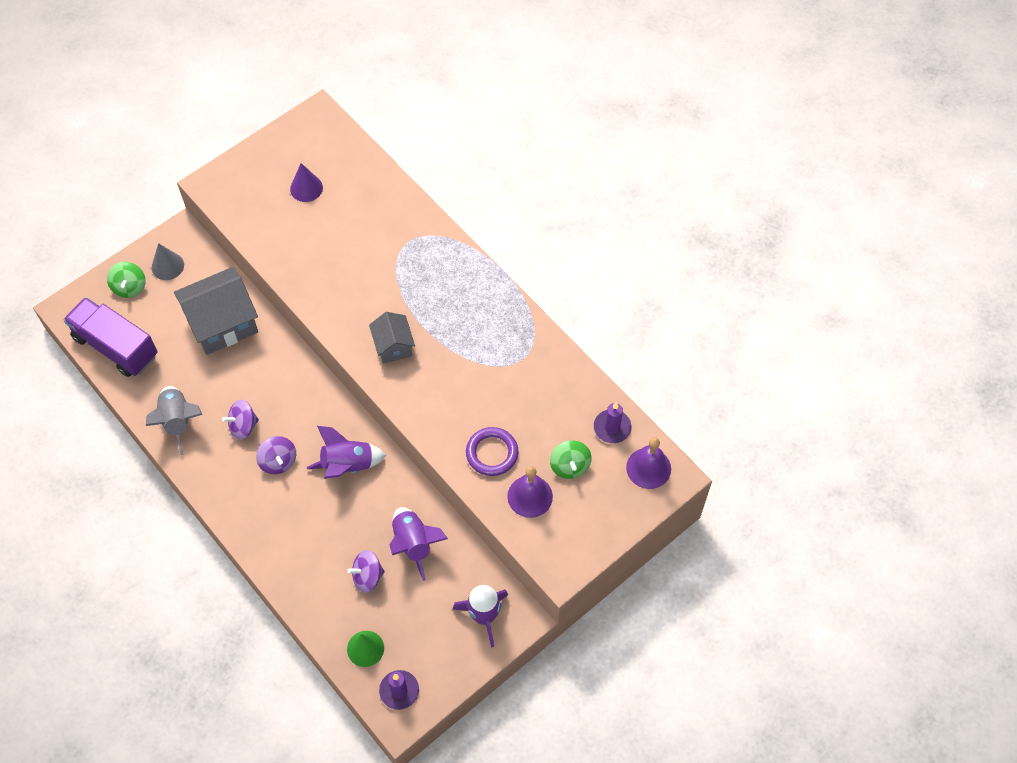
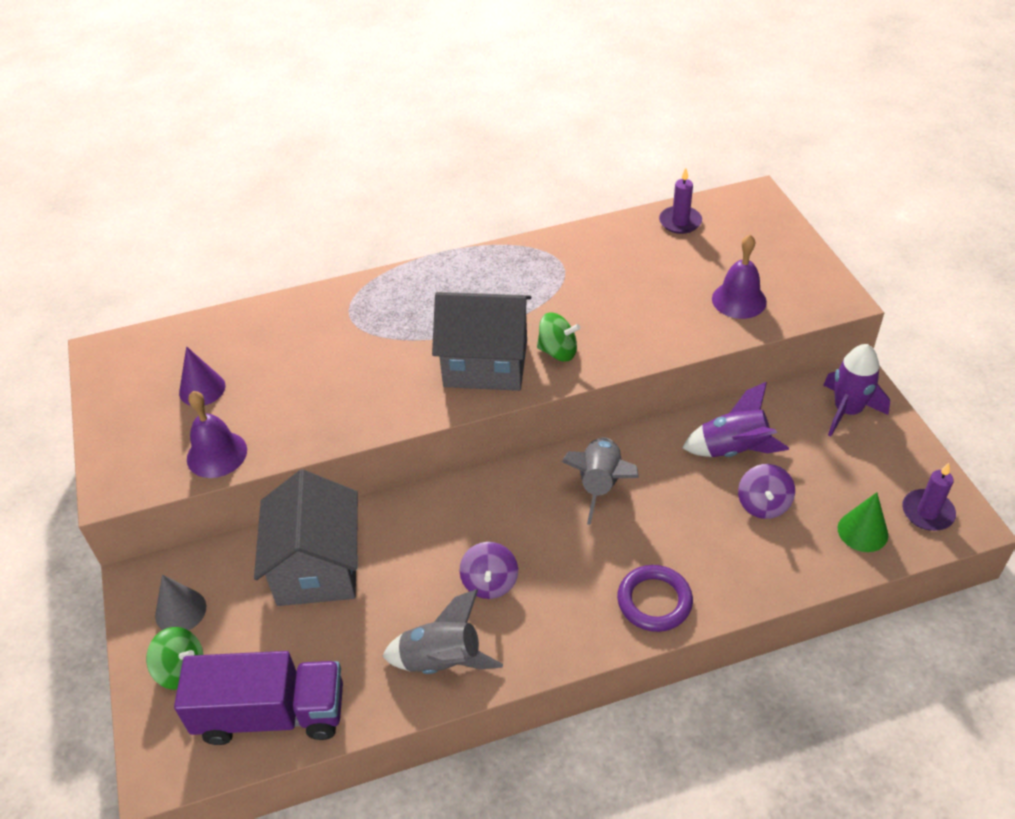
camera: 65 degrees left, 15 degrees down
(116, 346) = (271, 714): purple truck -> purple truck turned 150 degrees counterclockwise
(278, 461) = (562, 556): purple spinning top -> none
(348, 465) = (600, 485): purple rocket -> grey rocket
(393, 346) = (485, 363): grey house -> grey house, size x1.79
(492, 453) = (671, 316): purple ring -> purple ring (654, 601)
(570, 466) = (713, 262): green spinning top -> green spinning top (558, 351)
(648, 468) = (738, 209): purple bell -> purple bell (217, 454)

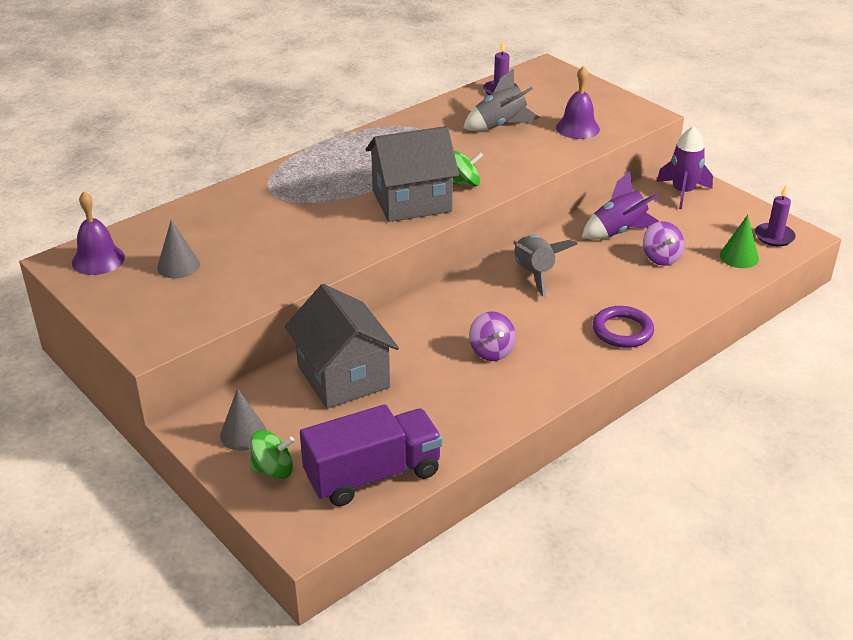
camera: 25 degrees left, 10 degrees down
(202, 389) = (178, 266): purple cone -> grey cone
(217, 454) = (226, 303): purple bell -> purple bell (98, 259)
(442, 660) = (488, 406): grey rocket -> grey rocket (500, 125)

